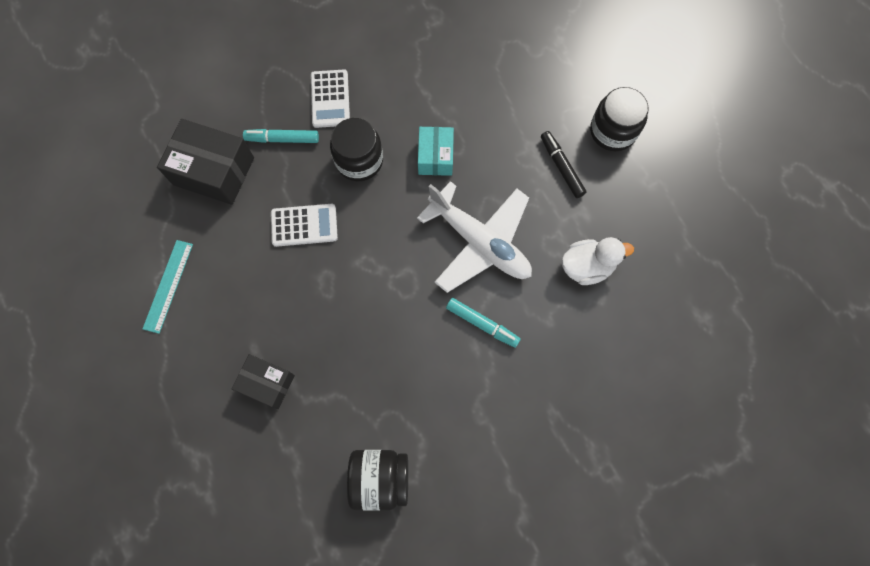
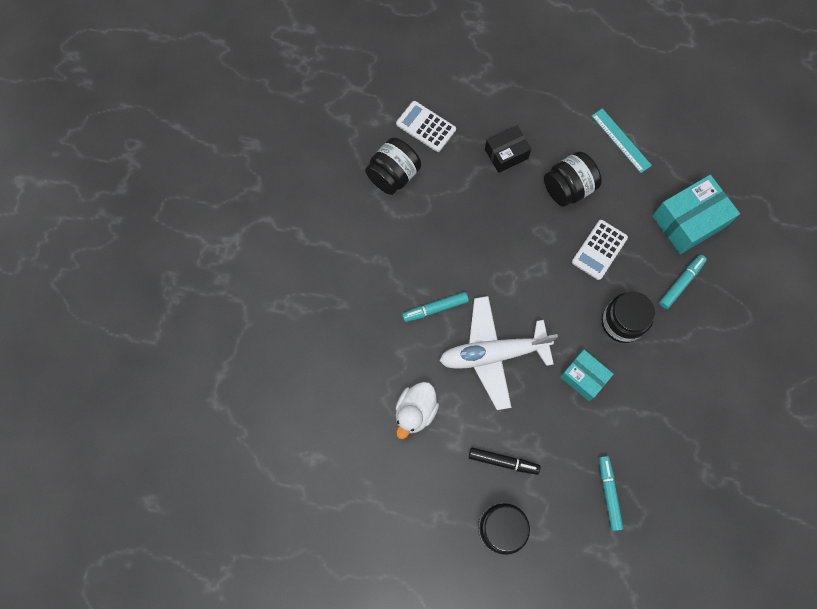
camera: 130 degrees right, 0 degrees up
(214, 171) = (689, 221): black box -> turquoise box
(260, 297) = (568, 188): none -> black jar
(330, 99) = (691, 340): white calculator -> white calculator (426, 127)
(513, 75) = (608, 493): none -> turquoise marker

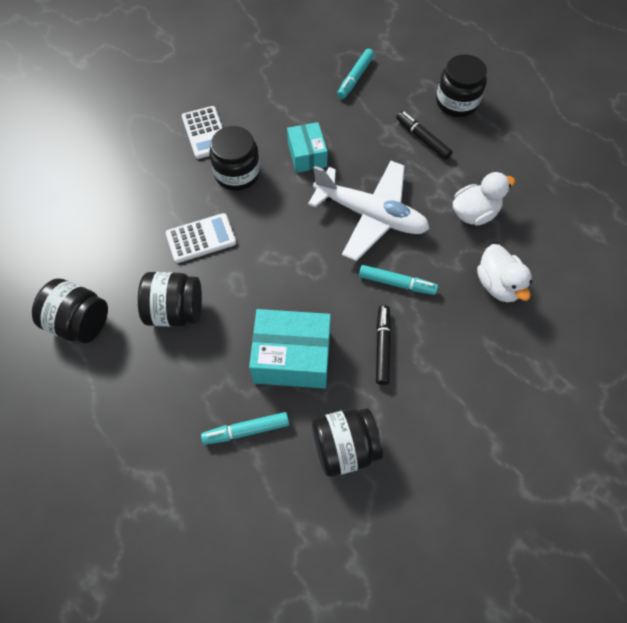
camera: 145 degrees left, 10 degrees down
(361, 357) = (498, 284): none -> white duck
(413, 254) = (382, 347): none -> black marker
(426, 127) = (265, 482): white calculator -> white calculator (205, 133)
(506, 154) = (204, 388): black box -> none
(621, 140) = (79, 322): turquoise ruler -> black jar
(681, 283) = (159, 171): turquoise marker -> turquoise marker (246, 430)
(689, 221) = (100, 212): turquoise box -> turquoise box (292, 357)

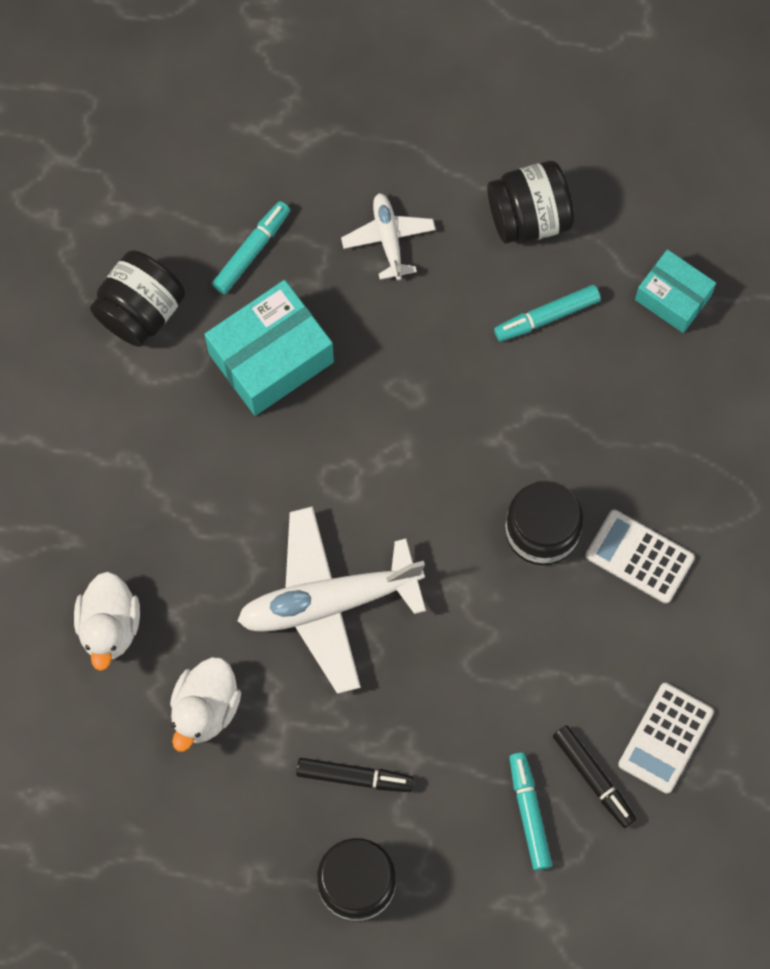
camera: 140 degrees right, 10 degrees up
(164, 372) = (388, 239): none -> white plane
(175, 311) = (441, 308): black jar -> none
(201, 238) = (499, 411): white calculator -> white calculator (665, 738)
(307, 155) = (481, 628): turquoise box -> turquoise box (673, 297)
(382, 347) = (184, 444): black marker -> black marker (593, 777)
(396, 283) = (227, 534): turquoise marker -> turquoise marker (547, 316)
(498, 284) = (109, 626): white duck -> white duck turned 120 degrees counterclockwise

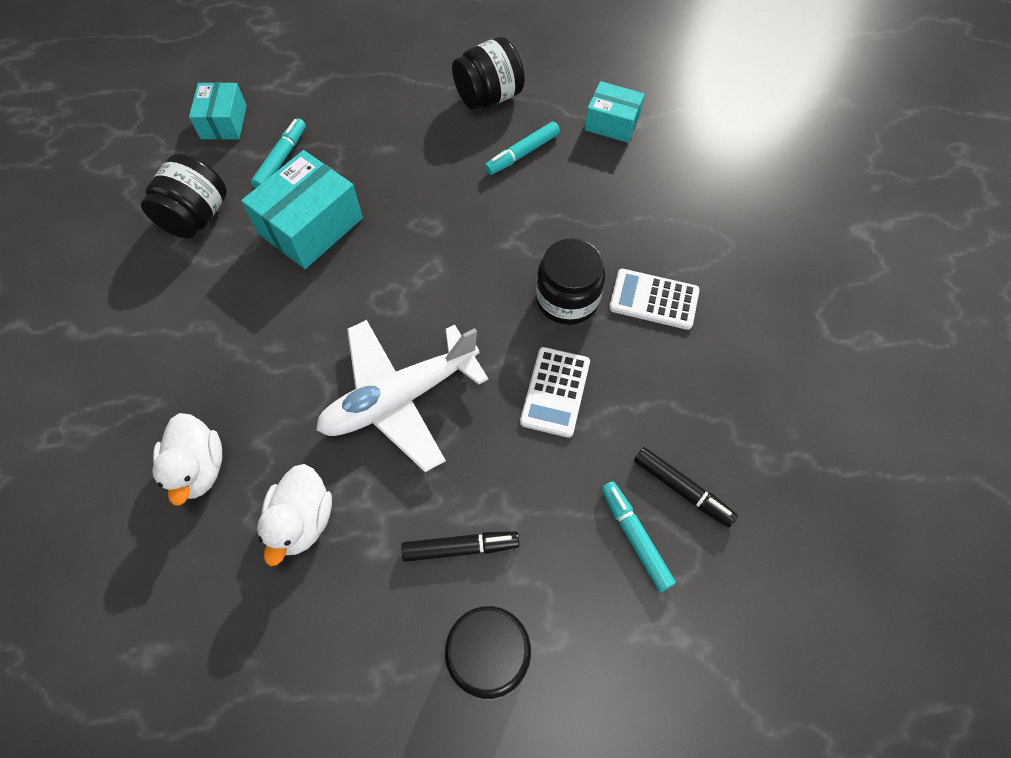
camera: 15 degrees left, 10 degrees down
(189, 175) = (224, 122): none -> turquoise box
(388, 239) = (387, 130): white plane -> none
(665, 738) = (732, 438): white calculator -> white calculator (555, 392)

